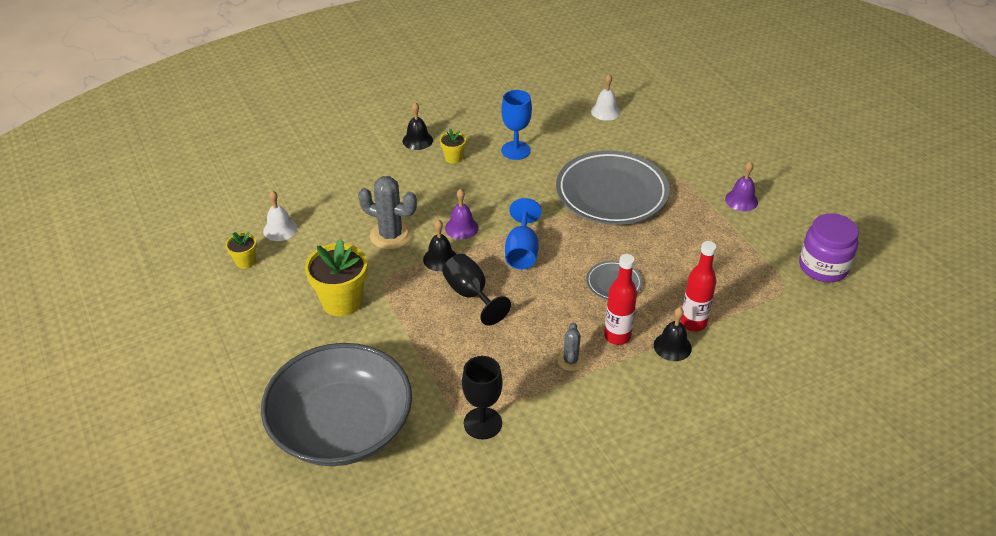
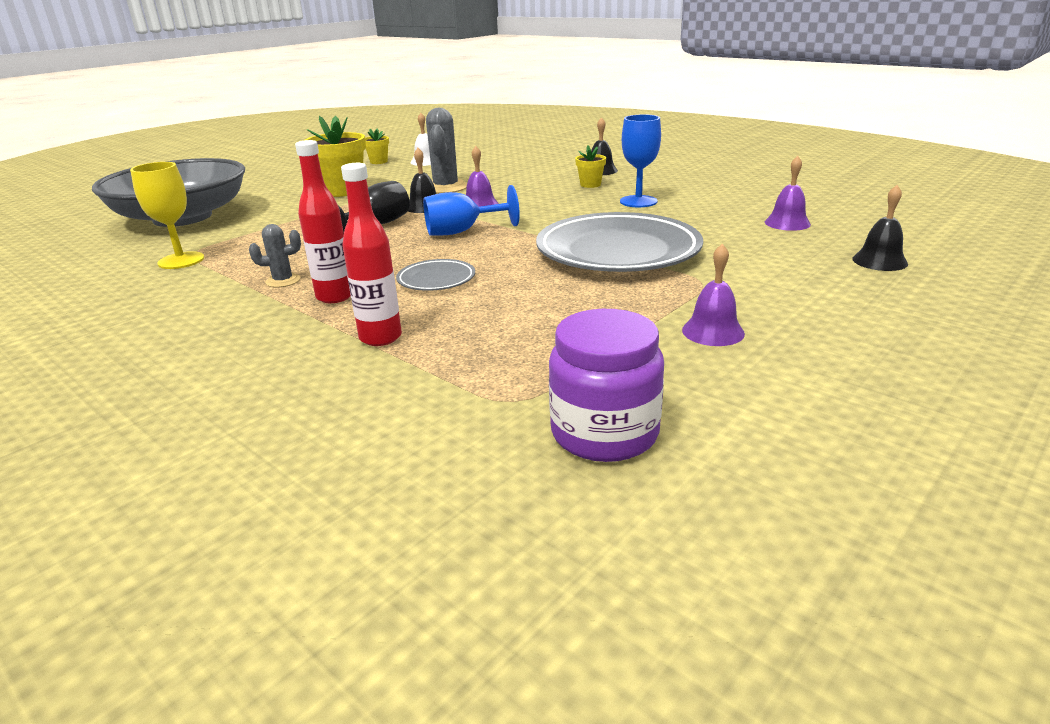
camera: 70 degrees right, 15 degrees down
(482, 423) = (181, 260): black goblet -> yellow goblet
(605, 111) = (787, 223): white bell -> purple bell
(672, 346) = (325, 331): black bell -> black bell (879, 261)

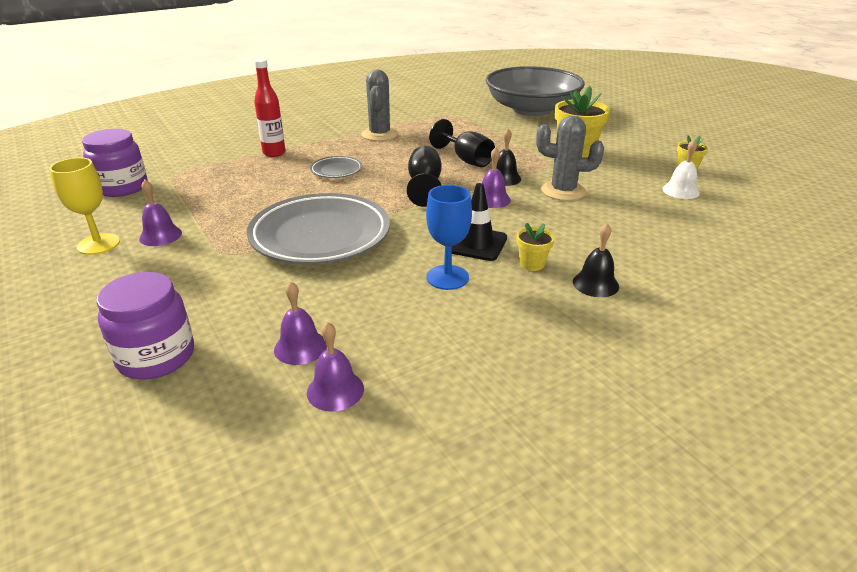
camera: 105 degrees right, 5 degrees up
(181, 260) = (440, 113): yellow goblet -> yellow goblet (98, 244)
(283, 281) = (379, 134): grey cactus -> grey cactus, size x1.82
(335, 297) = (340, 145): red bottle -> none
(462, 232) = (424, 186): blue goblet -> black goblet
(574, 200) = (476, 244): none -> black traffic cone
(809, 207) = (335, 390): none -> purple bell
(879, 261) = (156, 357): black bell -> purple jar

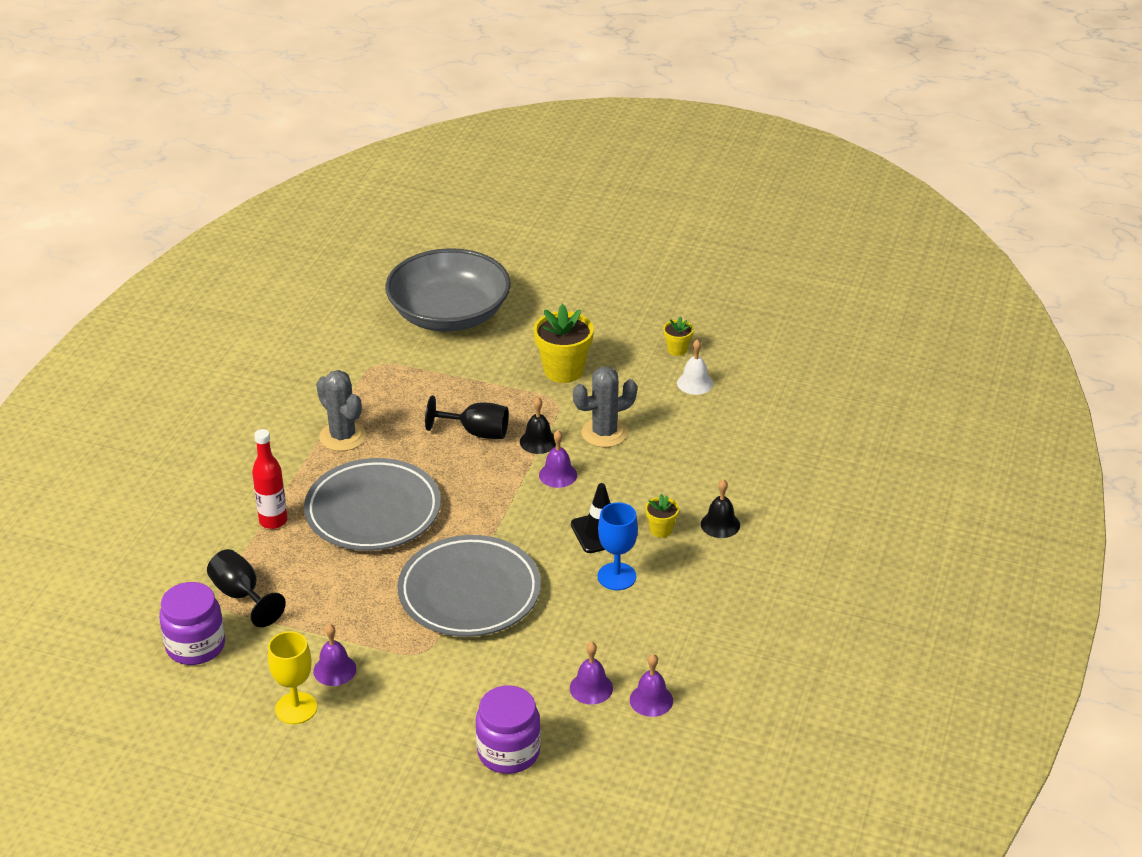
camera: 40 degrees left, 5 degrees up
(336, 170) = (373, 511): grey plate -> grey plate, size x2.22
(424, 186) = (481, 488): black goblet -> black goblet (241, 595)

